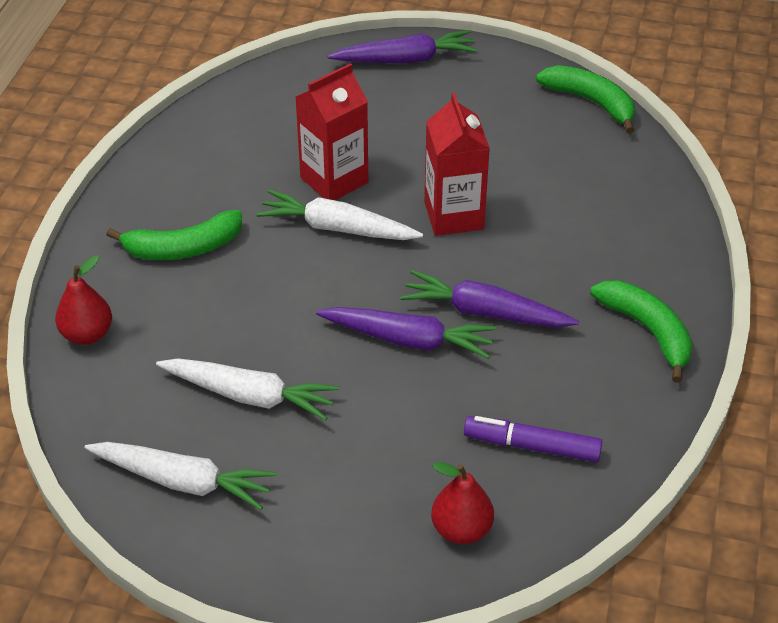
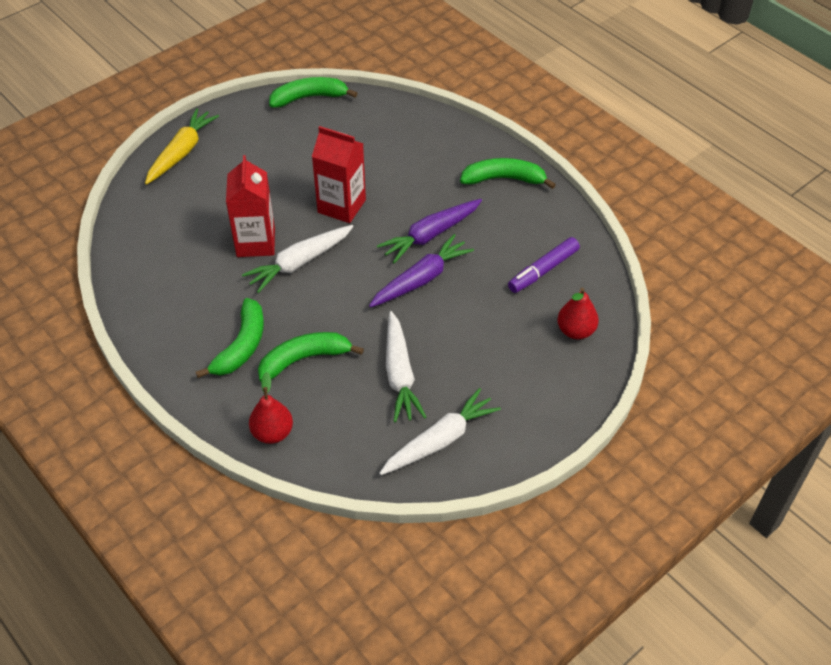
camera: 55 degrees left, 5 degrees up
(206, 305) = (304, 359): none -> green banana
(250, 396) = (400, 374): white carrot -> white carrot turned 120 degrees clockwise
(406, 59) = (182, 152): purple carrot -> yellow carrot

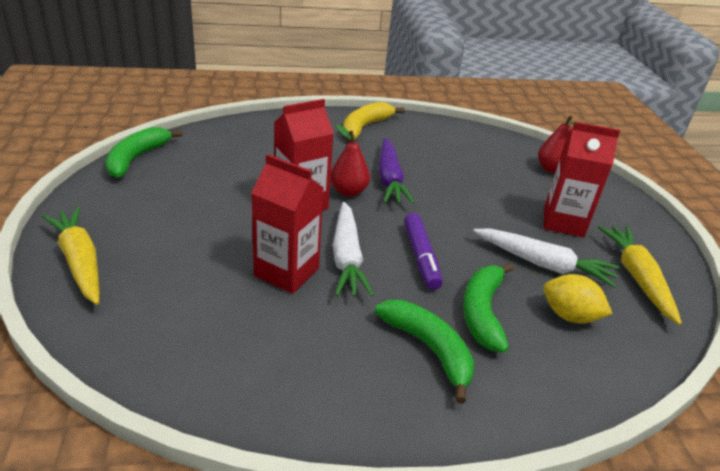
camera: 60 degrees left, 15 degrees down
(272, 433) = (575, 382): red pear -> red pear (348, 191)
(345, 409) = (569, 316): none -> yellow lemon
(421, 279) = (436, 205): purple carrot -> none
(440, 440) = (637, 277): white carrot -> yellow carrot
(481, 368) = (563, 222): none -> red carton
(504, 179) = (365, 127): green banana -> yellow banana
(543, 270) = (478, 154): purple marker -> purple marker (421, 257)

